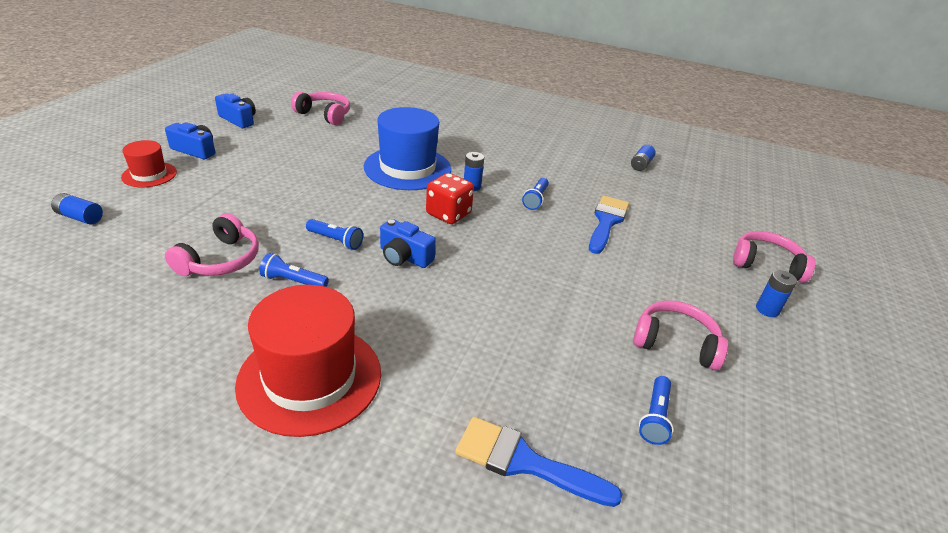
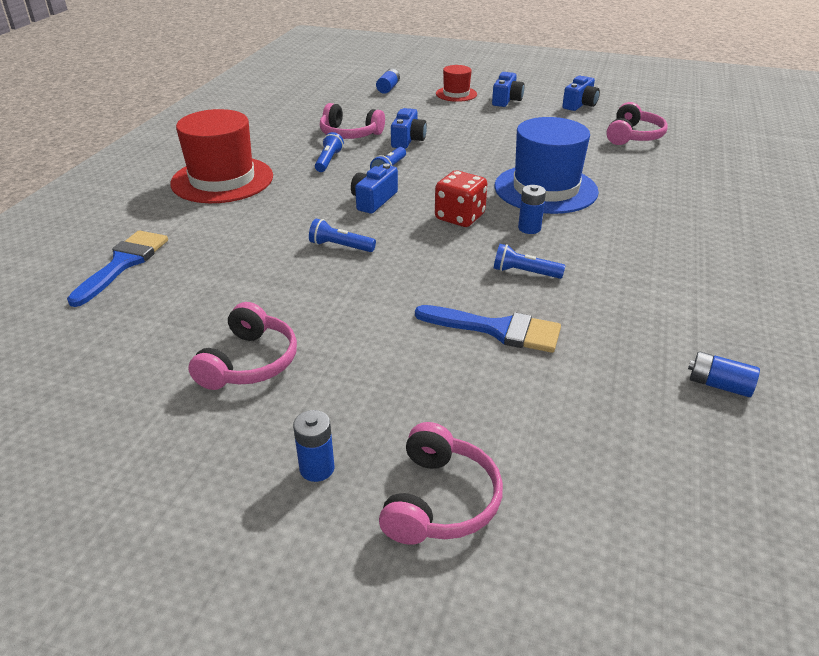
camera: 90 degrees right, 0 degrees up
(264, 221) = (408, 140): none -> blue camera
(654, 417) = (148, 334): blue flashlight -> blue flashlight (340, 246)

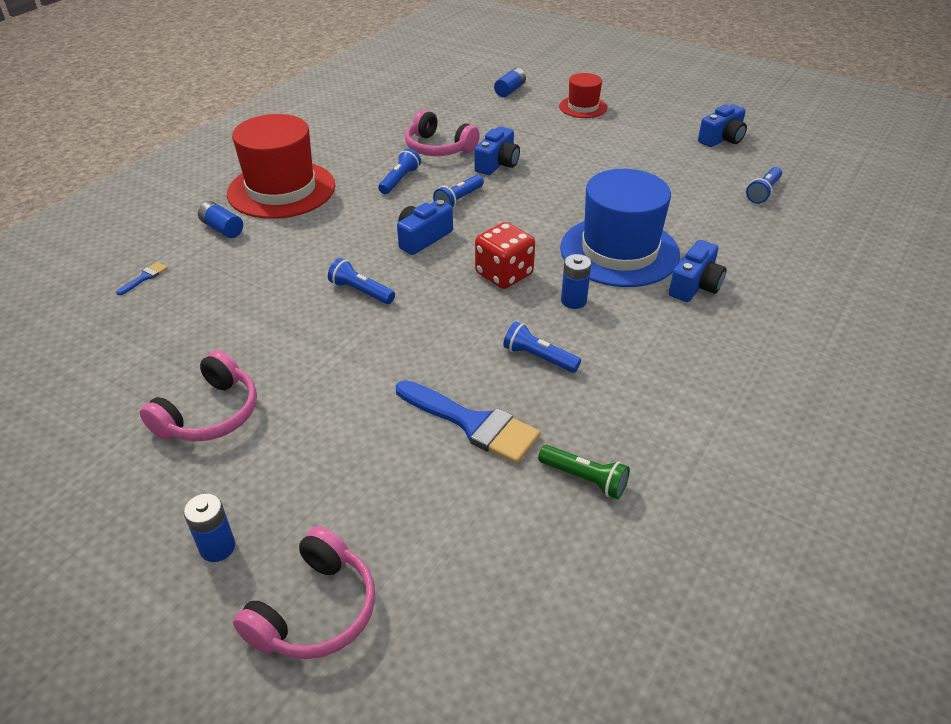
camera: 15 degrees right, 5 degrees up
(123, 263) = (145, 277): blue brush -> blue brush, size x0.43
(506, 100) = (637, 122): blue camera -> blue camera (695, 285)
(615, 354) = (584, 479): none -> green flashlight
(633, 136) = (763, 192): pink headphones -> blue flashlight
(719, 385) = (680, 542): blue battery -> blue battery (222, 229)

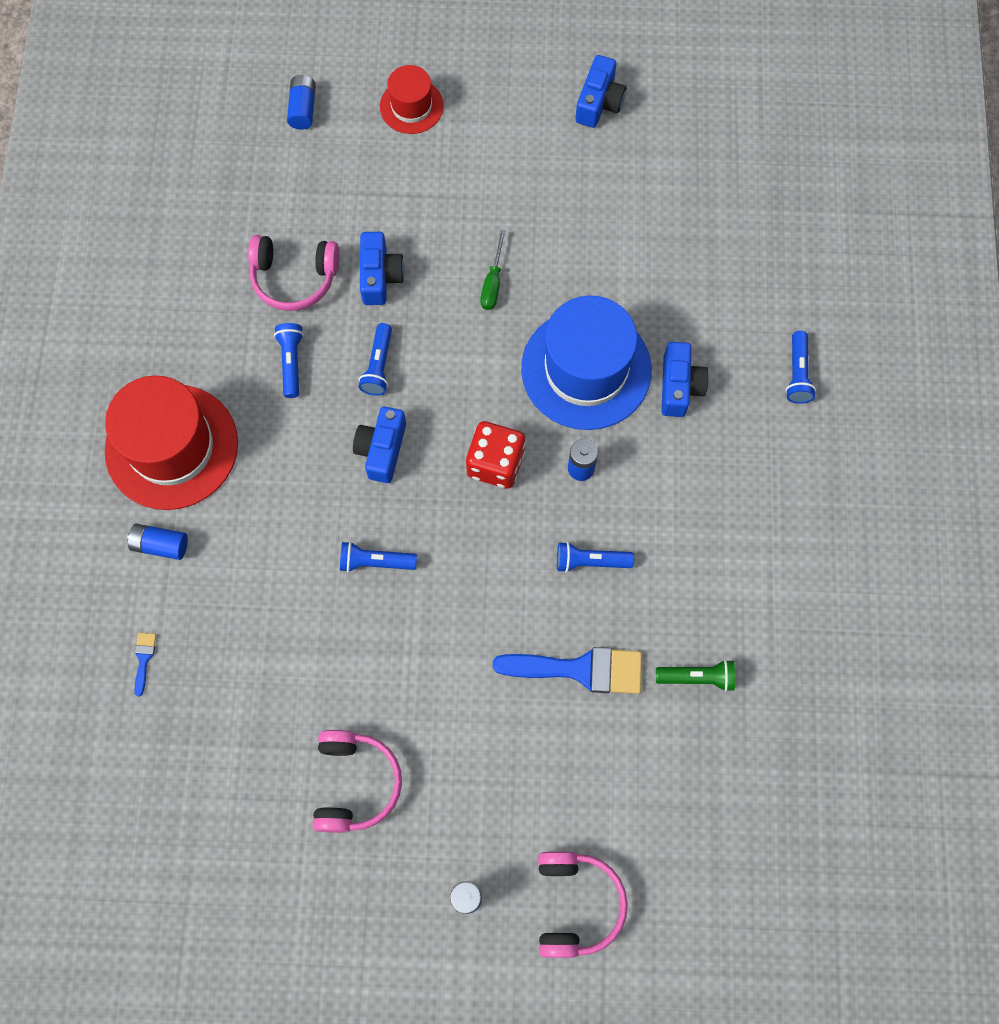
camera: 30 degrees left, 30 degrees up
(578, 190) = (493, 283): none -> green screwdriver
(763, 192) = (682, 192): blue flashlight -> blue flashlight (797, 374)

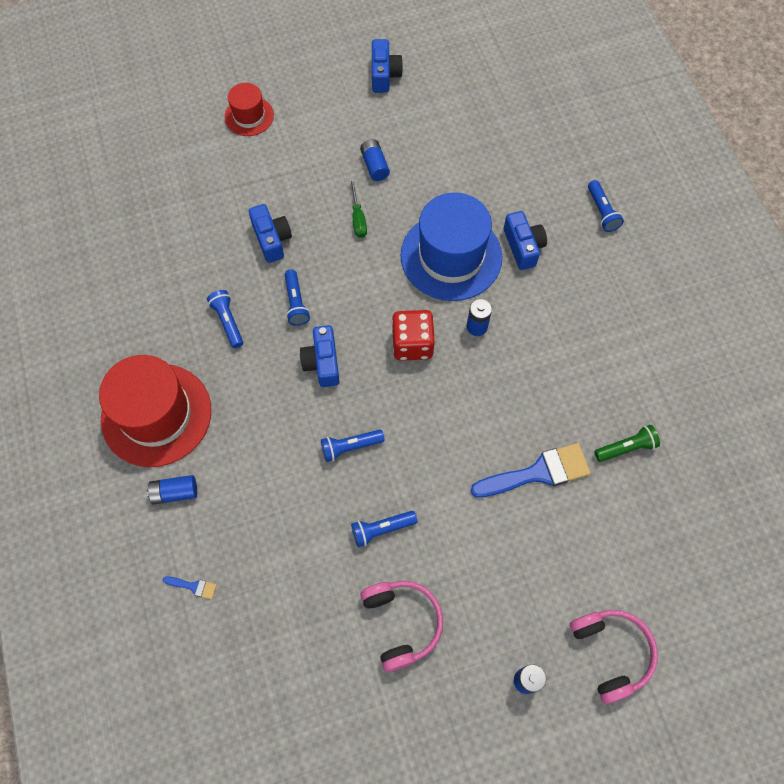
camera: 20 degrees left, 5 degrees down
(144, 659) = (193, 586): blue brush -> blue brush turned 120 degrees clockwise
(294, 277) = (207, 260): pink headphones -> none
(303, 109) = (168, 141): blue battery -> blue battery (374, 165)
(590, 561) = (512, 391): blue flashlight -> blue flashlight (381, 529)

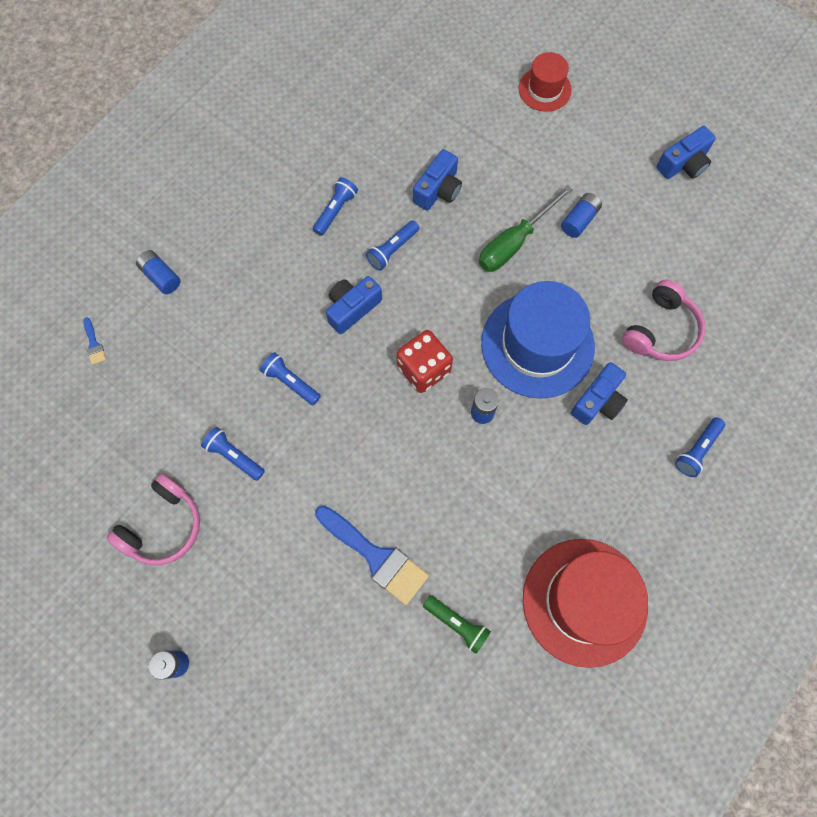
camera: 55 degrees right, 5 degrees up
(156, 415) = (216, 217): red hat -> red hat (584, 601)
(358, 218) = (514, 242): green screwdriver -> green screwdriver, size x1.68
(611, 653) = (247, 726): pink headphones -> pink headphones (661, 330)

